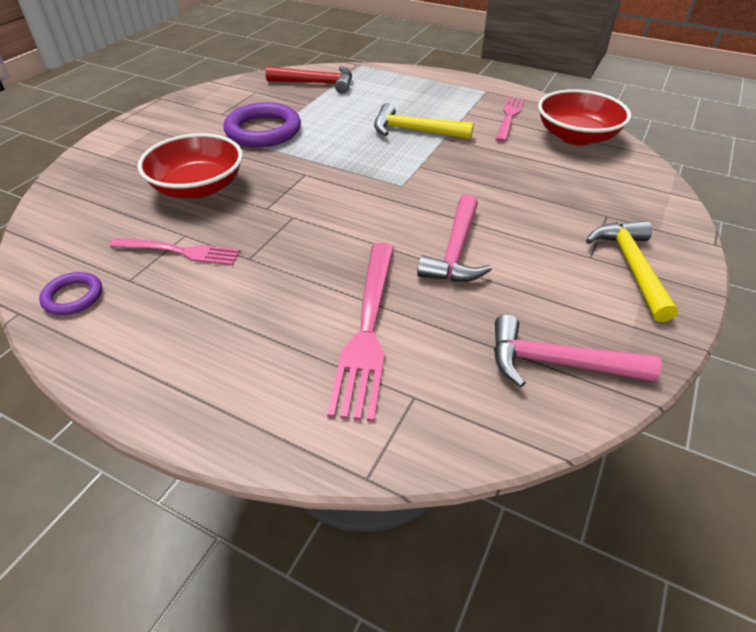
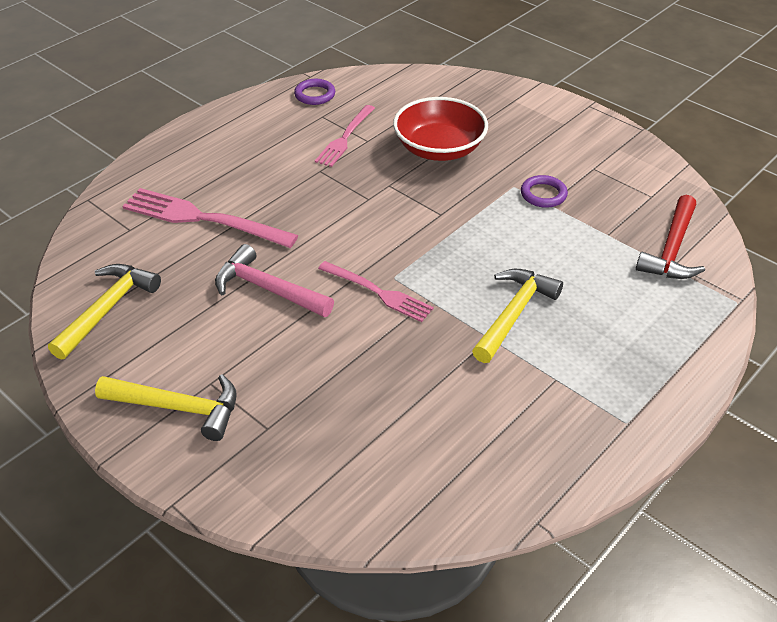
camera: 105 degrees right, 0 degrees up
(263, 131) = (543, 194): purple ring -> purple ring, size x0.53
(509, 116) = (533, 422): pink fork -> pink fork (379, 293)
(556, 363) = (107, 309): pink hammer -> yellow hammer
(576, 136) = (455, 479): red bowl -> none

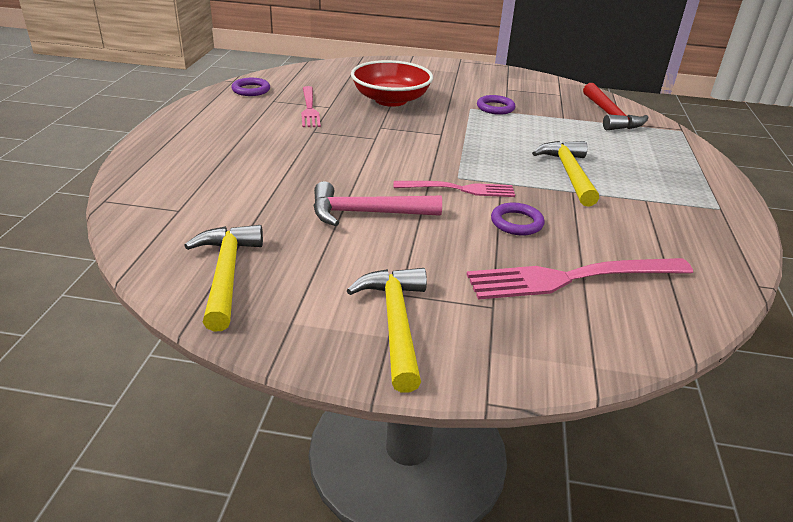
camera: 35 degrees left, 10 degrees down
(179, 408) = (395, 323): yellow hammer -> yellow hammer turned 75 degrees counterclockwise
(202, 219) = (245, 184): pink fork -> pink fork (570, 278)
(387, 352) = (516, 223): none -> purple ring

